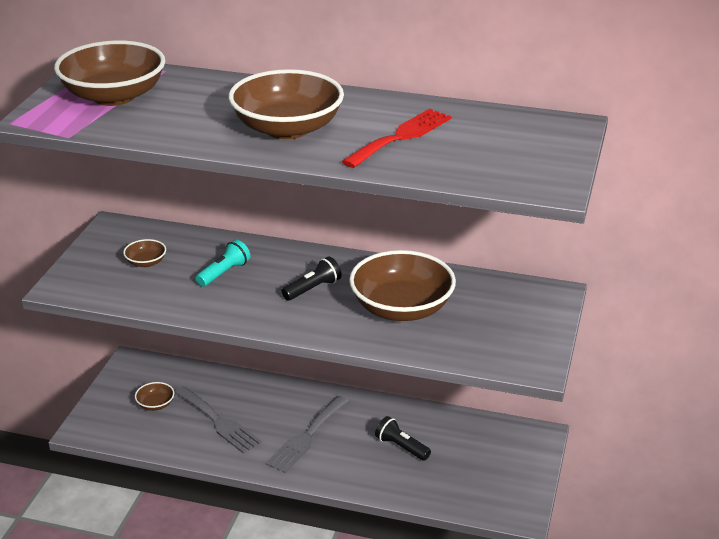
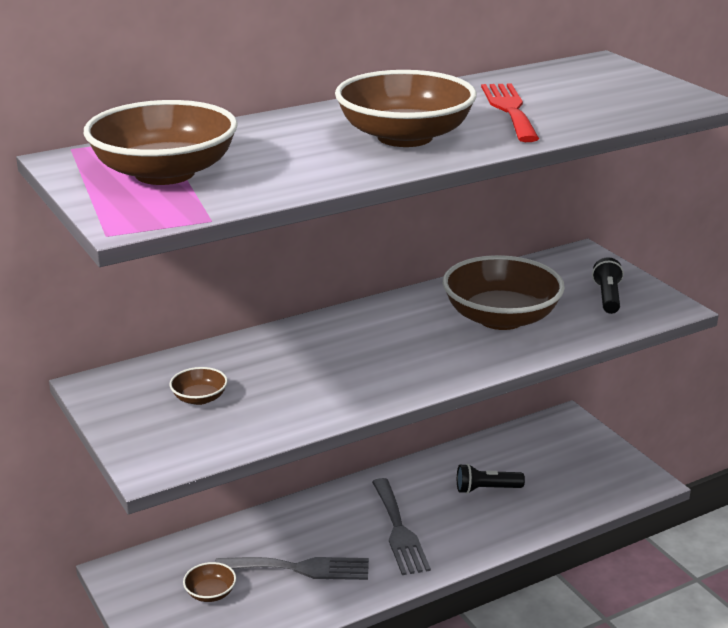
camera: 45 degrees left, 5 degrees down
(224, 273) = (297, 368): turquoise flashlight -> none
(313, 289) = (402, 340): black flashlight -> black flashlight (607, 297)

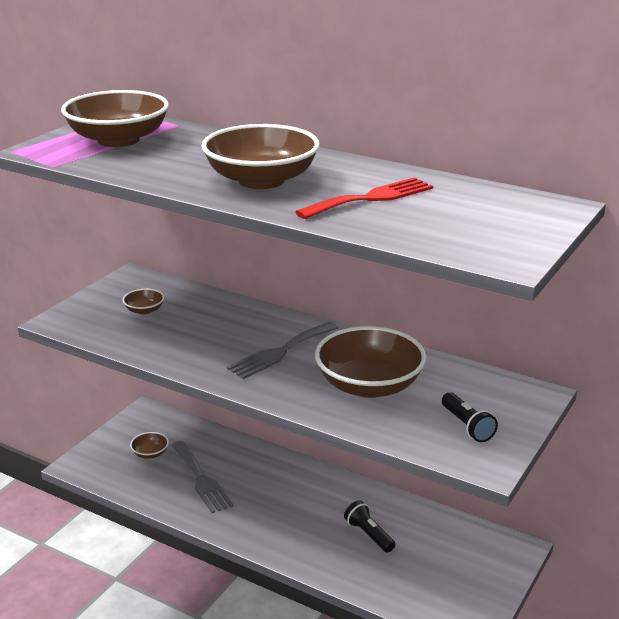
camera: 60 degrees right, 0 degrees up
(399, 530) = (278, 508): grey fork -> grey fork (280, 352)
(607, 297) = (467, 426): black flashlight -> black flashlight turned 90 degrees clockwise

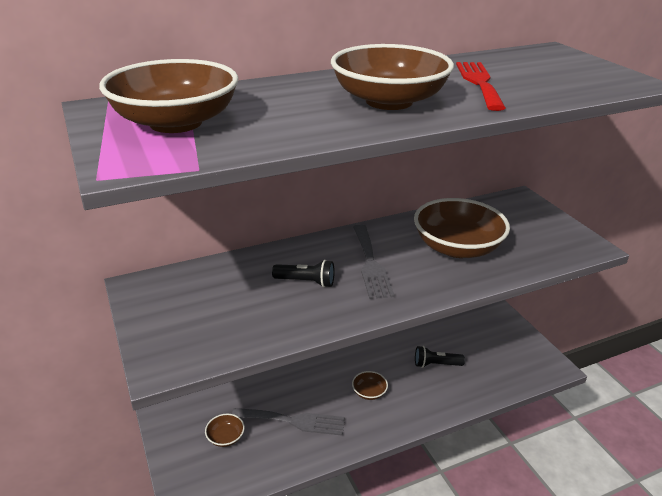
camera: 55 degrees left, 5 degrees up
(144, 310) = (214, 303): brown bowl -> brown bowl (369, 392)
(467, 426) = (540, 235): black flashlight -> black flashlight (306, 282)

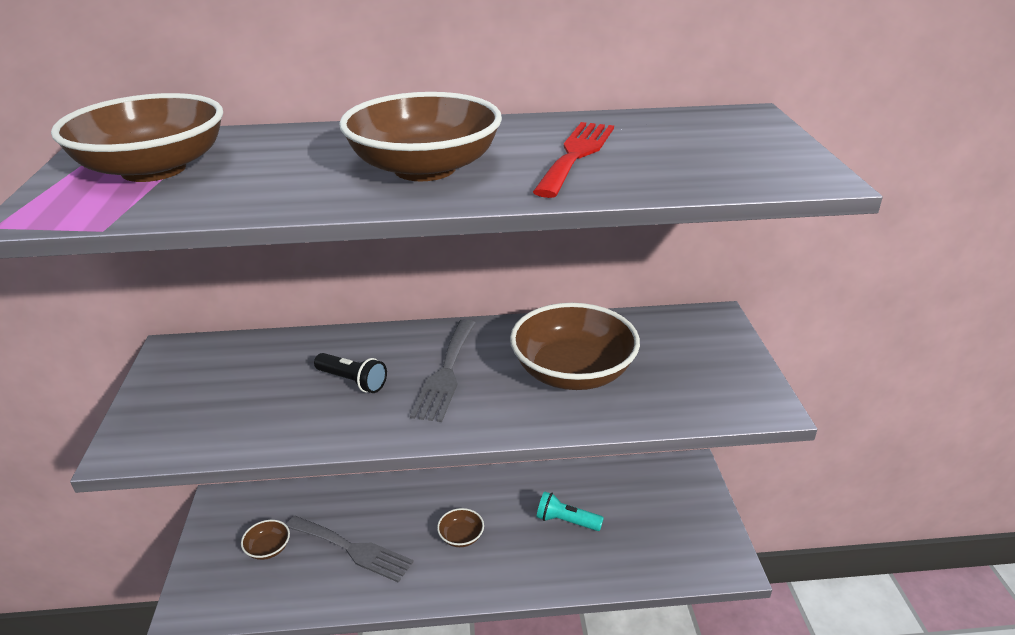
camera: 20 degrees right, 0 degrees up
(436, 364) = (566, 521): black flashlight -> turquoise flashlight

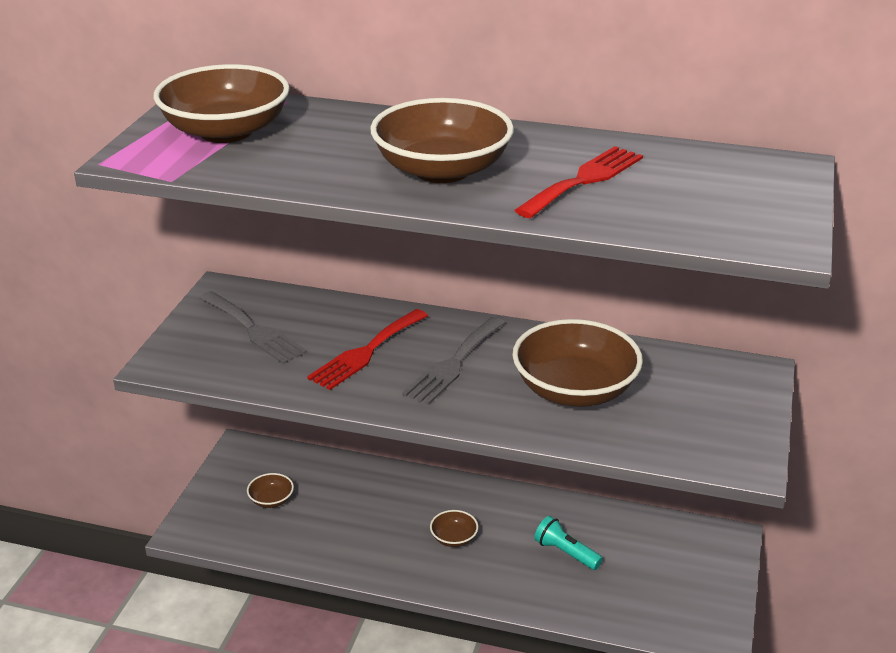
camera: 20 degrees right, 0 degrees up
(352, 549) = (346, 521): grey fork -> grey fork (253, 330)
(353, 381) = (366, 352): black flashlight -> red fork

